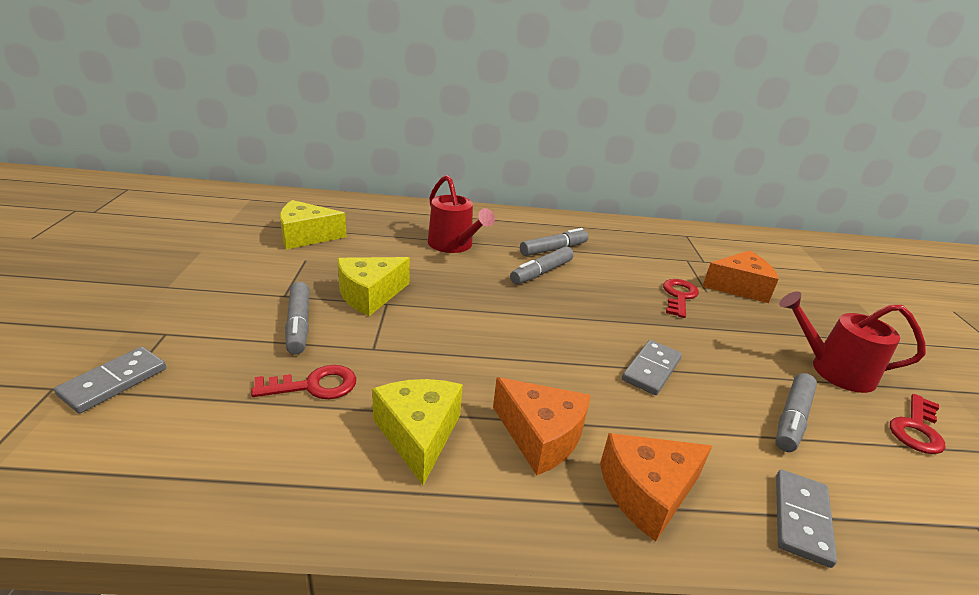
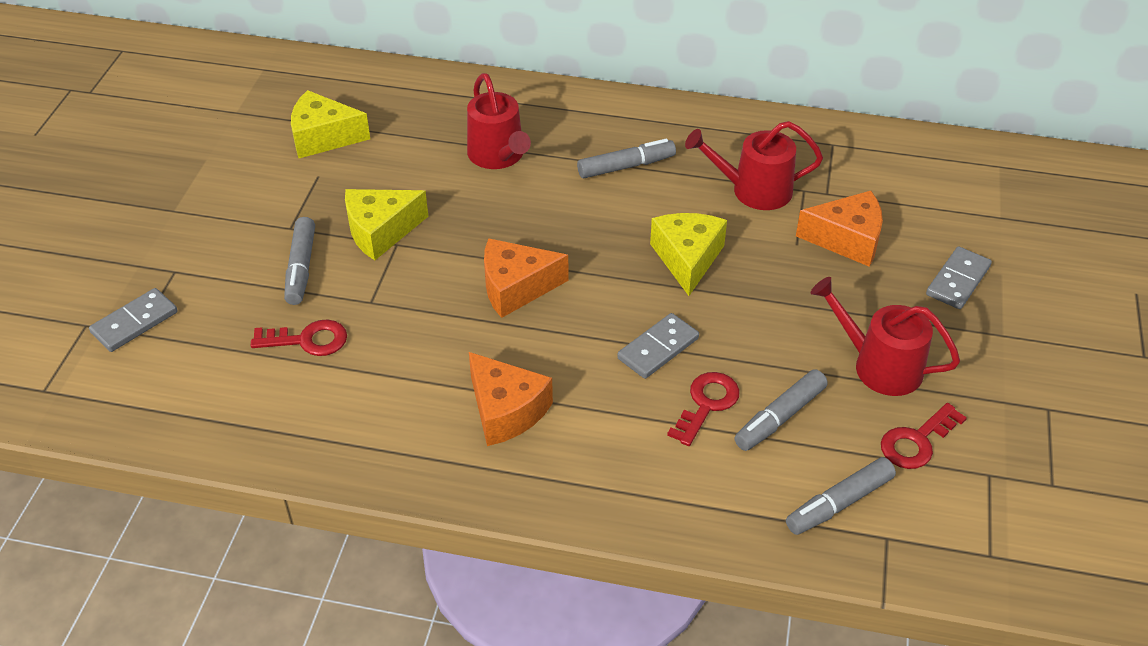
camera: 15 degrees right, 15 degrees up
(418, 434) = (393, 398): yellow cheese -> yellow cheese (687, 259)
(541, 272) = (593, 205): grey marker -> grey marker (839, 503)
(647, 493) = (581, 472): orange cheese -> orange cheese (516, 287)
(653, 261) = (754, 190): none -> red watering can
(679, 296) = (753, 250): red key -> red key (706, 404)
(801, 519) = (713, 510): grey domino -> grey domino (958, 281)

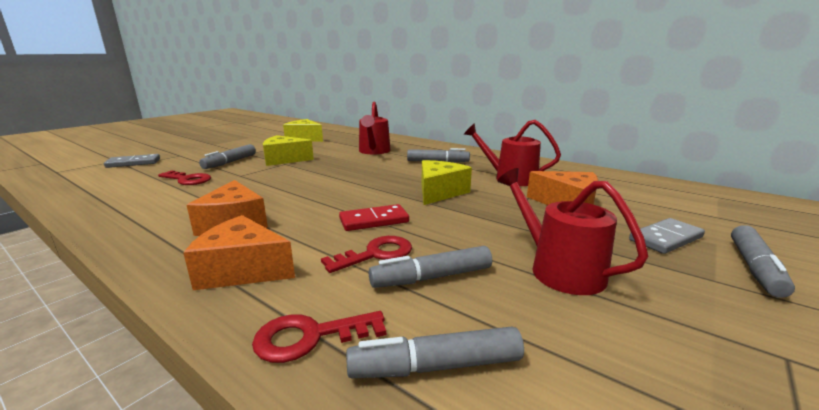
camera: 25 degrees right, 25 degrees down
(516, 287) = (321, 184): orange cheese -> orange cheese (242, 270)
(658, 348) = (374, 220): grey domino -> red domino
(917, 441) = (575, 337): red key -> red key (310, 337)
(1032, 306) = (755, 268): none -> grey marker

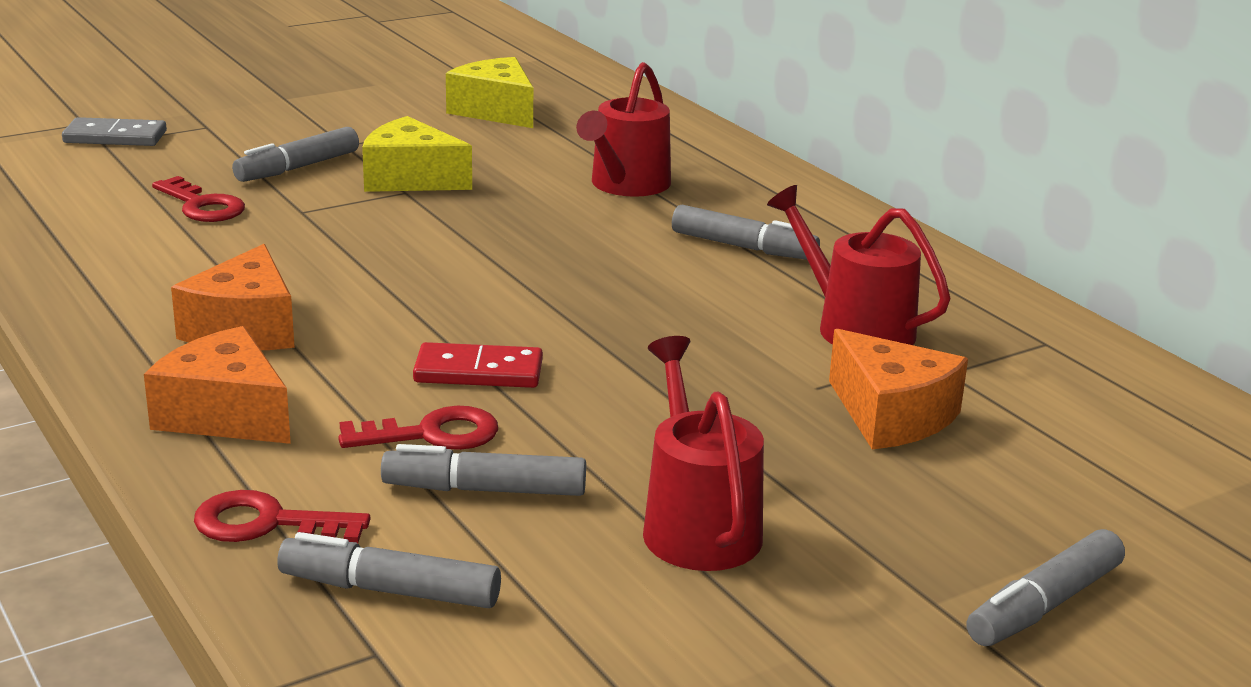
camera: 20 degrees right, 5 degrees up
(439, 192) = (659, 333): yellow cheese -> none
(666, 239) = (974, 524): grey domino -> none

